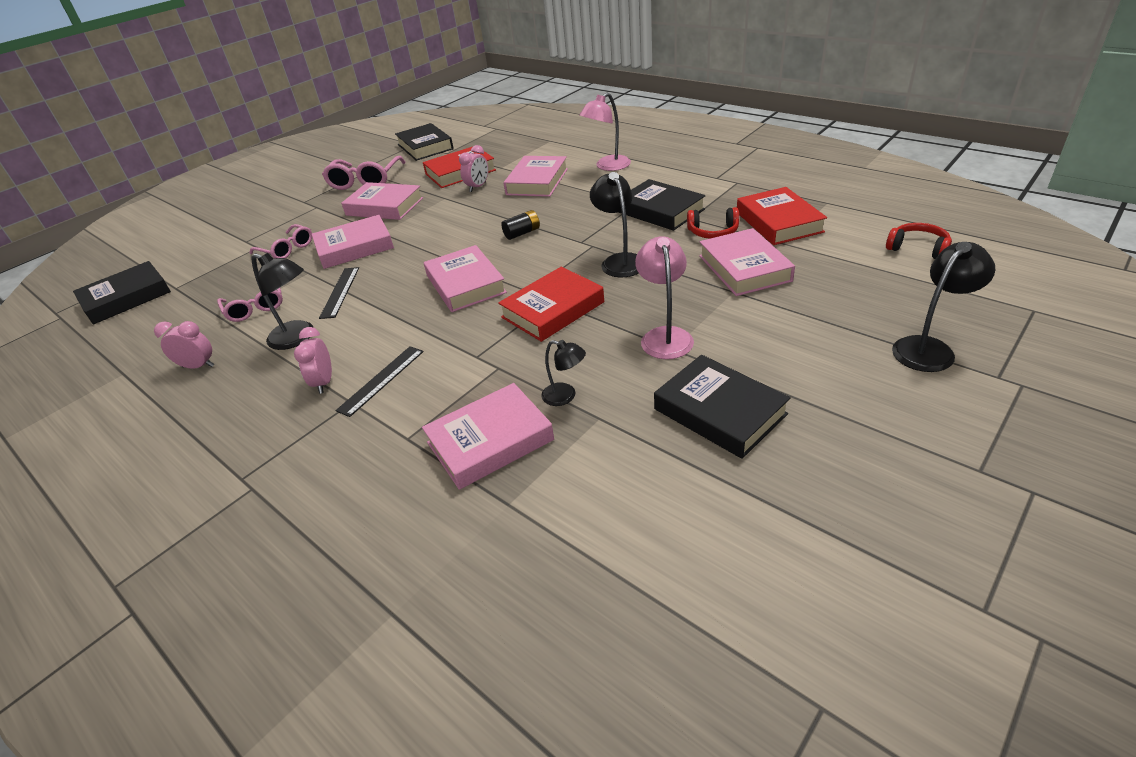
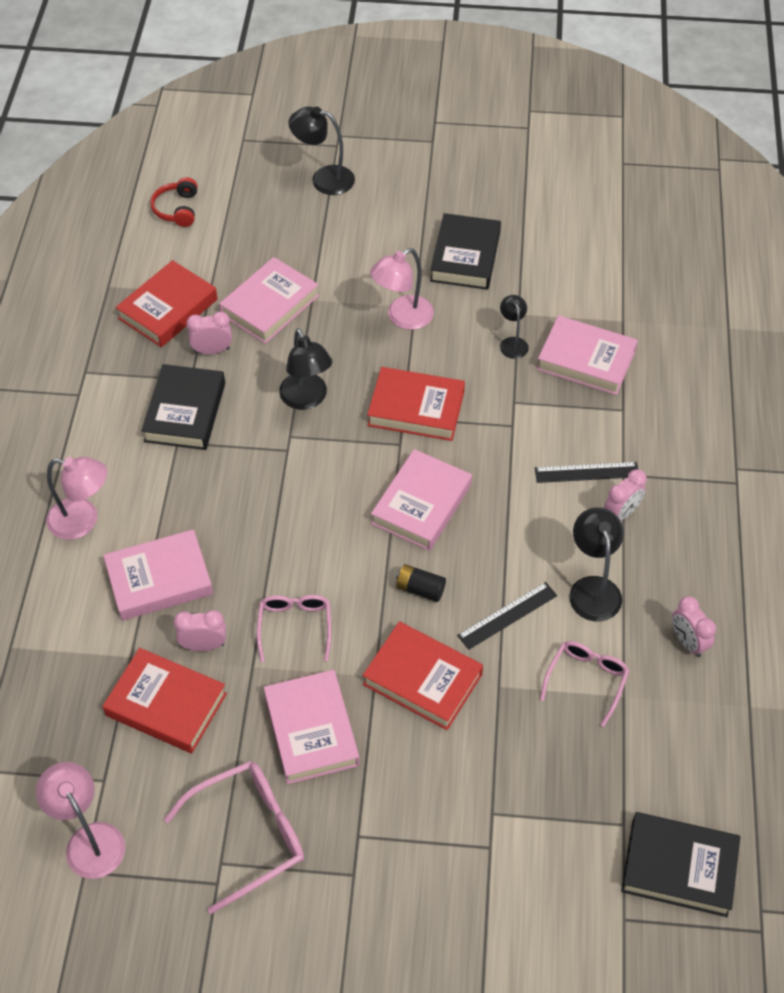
camera: 130 degrees left, 15 degrees up
(287, 249) = (473, 765): pink glasses -> pink glasses (295, 626)
(354, 247) = (422, 679): pink book -> red book
(425, 147) = (89, 839): black book -> pink lamp
(522, 233) = (297, 516): black battery -> black battery (420, 589)
(619, 261) = (307, 399): black lamp -> black lamp turned 60 degrees counterclockwise
(713, 232) = (212, 350): red headphones -> pink clock

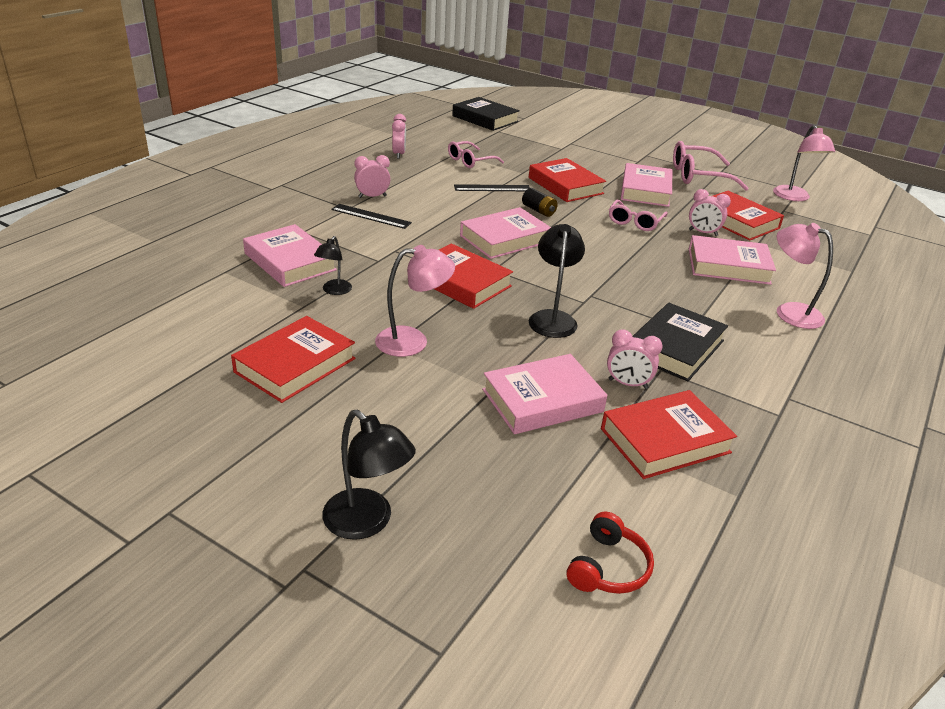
camera: 155 degrees left, 20 degrees down
(465, 257) = (295, 365): black book -> red book
(592, 588) = (429, 181): black lamp -> none

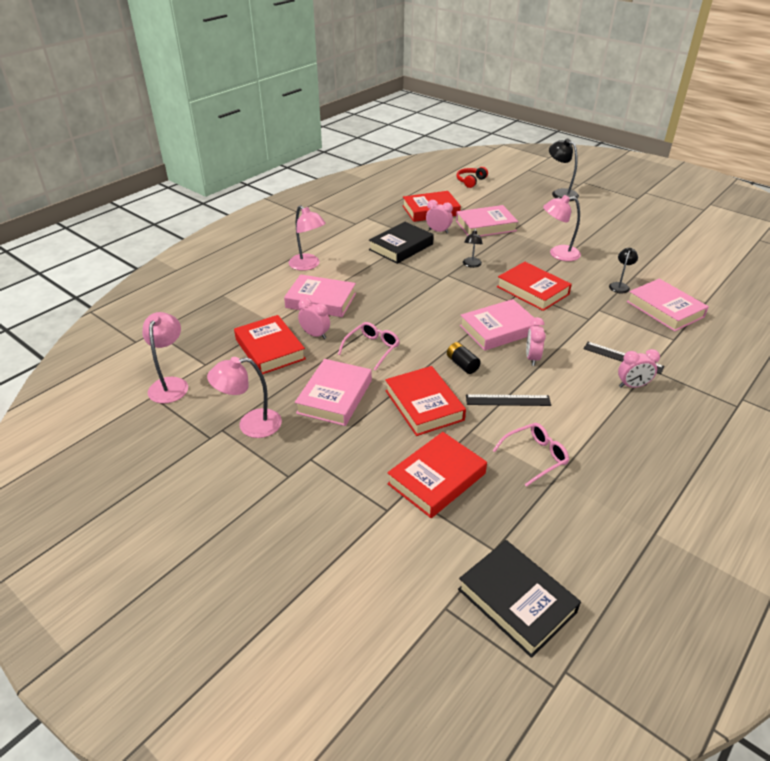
camera: 170 degrees left, 5 degrees up
(295, 365) = (619, 244): red book -> red book (437, 479)
(399, 154) = (631, 472): pink clock -> pink clock (532, 358)
(552, 318) = (471, 265): black lamp -> black lamp, size x0.61
(698, 176) = (251, 425): pink glasses -> pink lamp

